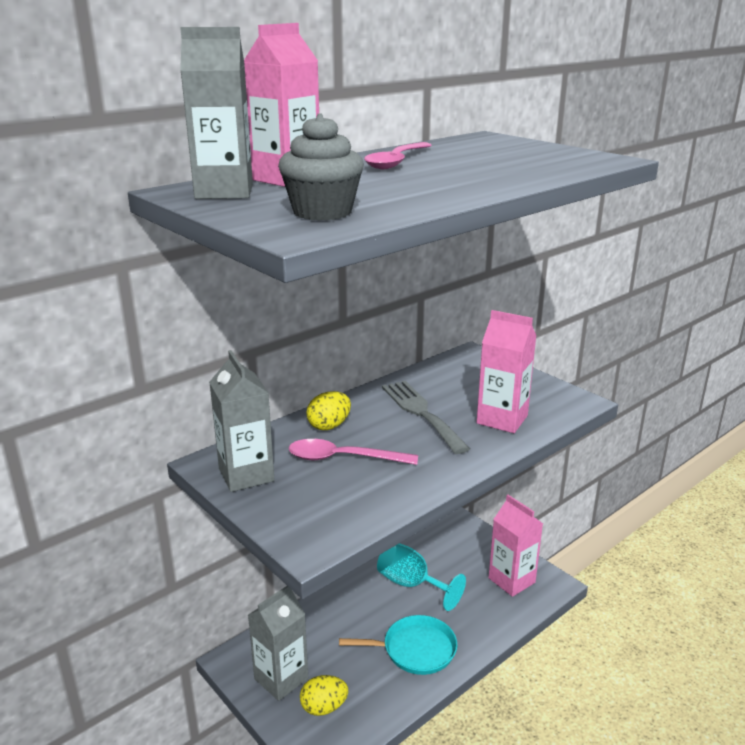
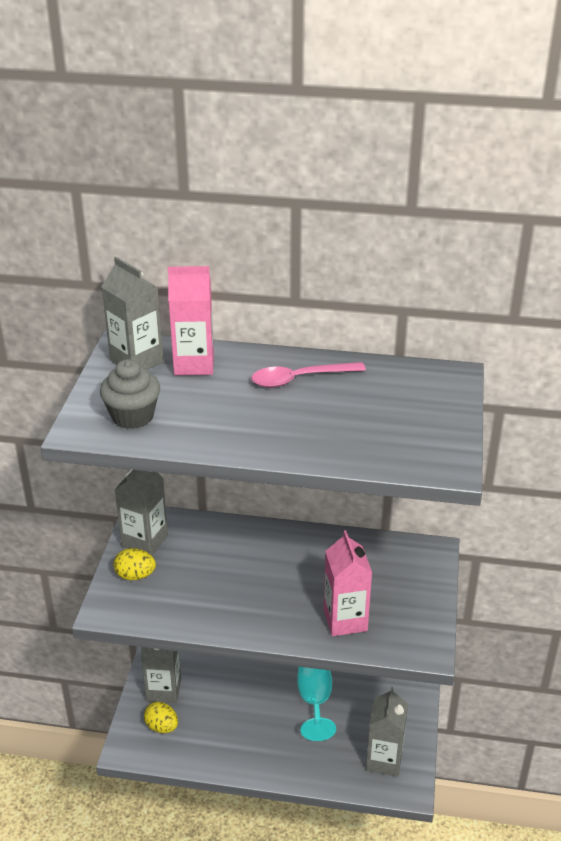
camera: 50 degrees right, 10 degrees up
(329, 426) = (238, 540): yellow egg -> yellow egg (135, 575)
(343, 458) = (206, 570): pink spoon -> none
(415, 649) = (254, 743): turquoise pan -> none
(421, 413) = (306, 574): grey fork -> none
(511, 580) = (384, 760): pink carton -> grey carton

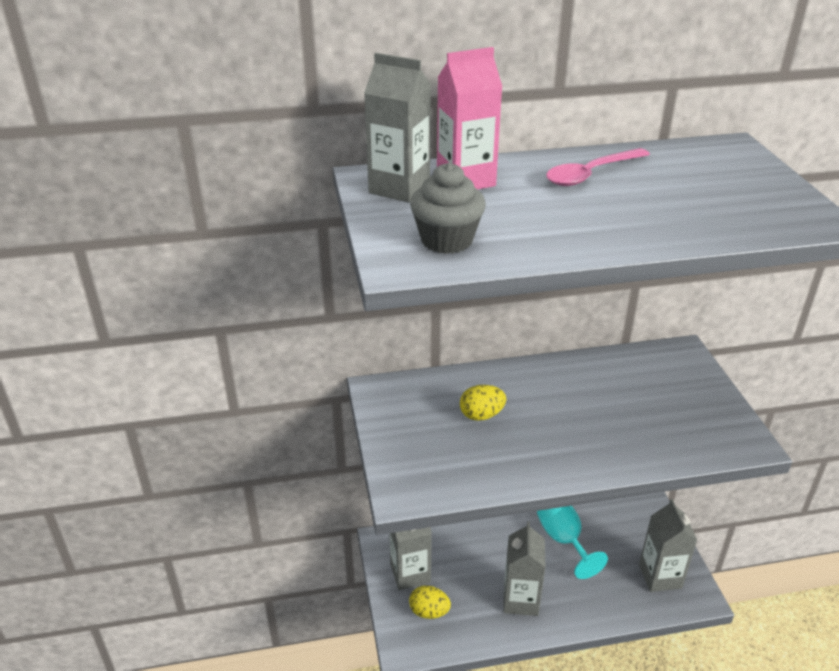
camera: 20 degrees left, 0 degrees up
(135, 575) = (410, 448): yellow egg -> yellow egg (481, 415)
(145, 541) = (396, 411): grey carton -> grey carton (520, 600)
(345, 620) = (653, 436): pink carton -> none

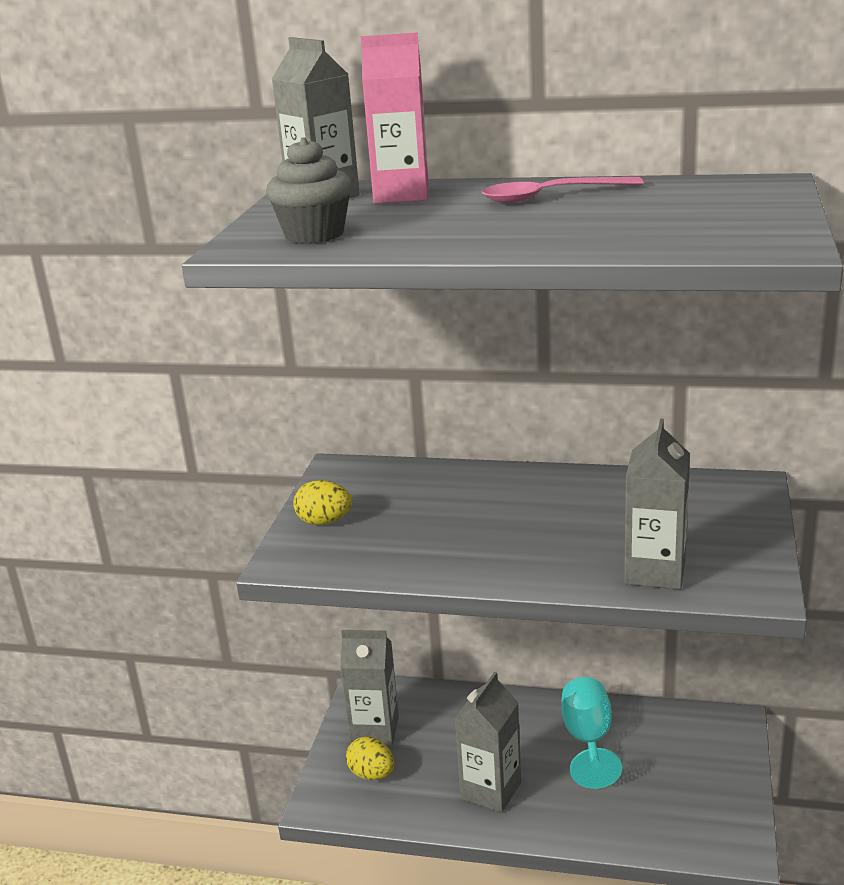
camera: 25 degrees right, 10 degrees down
(481, 415) = (434, 508): yellow egg -> yellow egg (324, 522)
(660, 576) = (696, 811): grey carton -> grey carton (655, 572)

